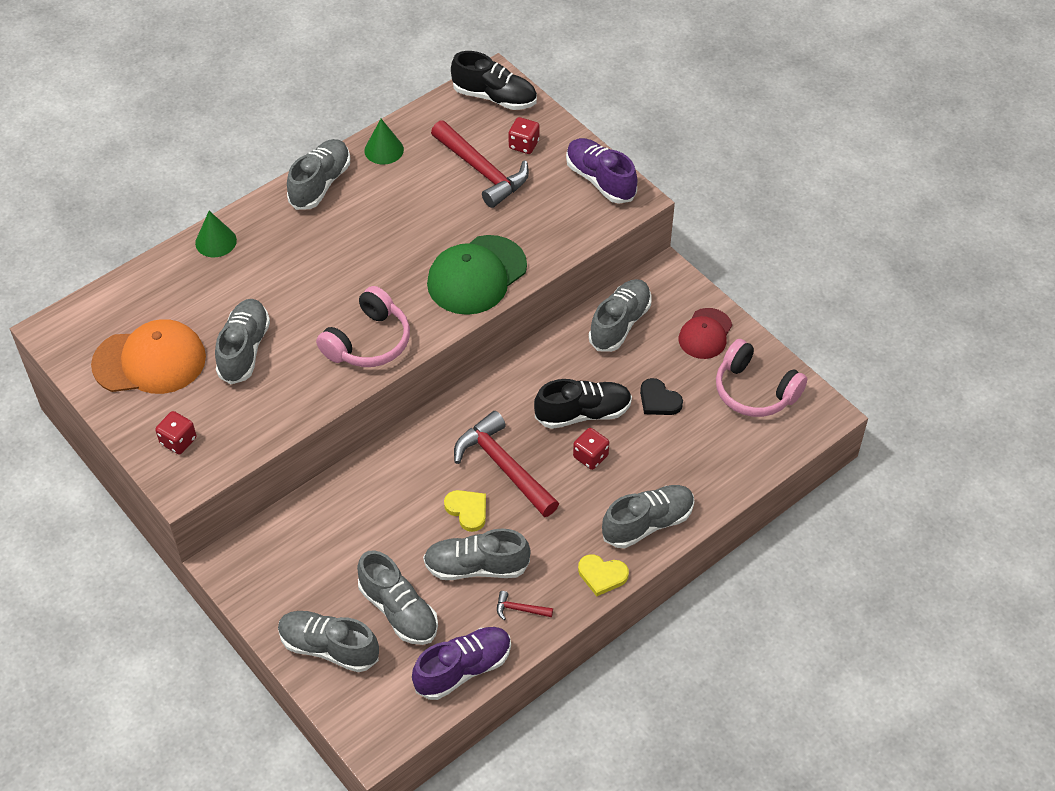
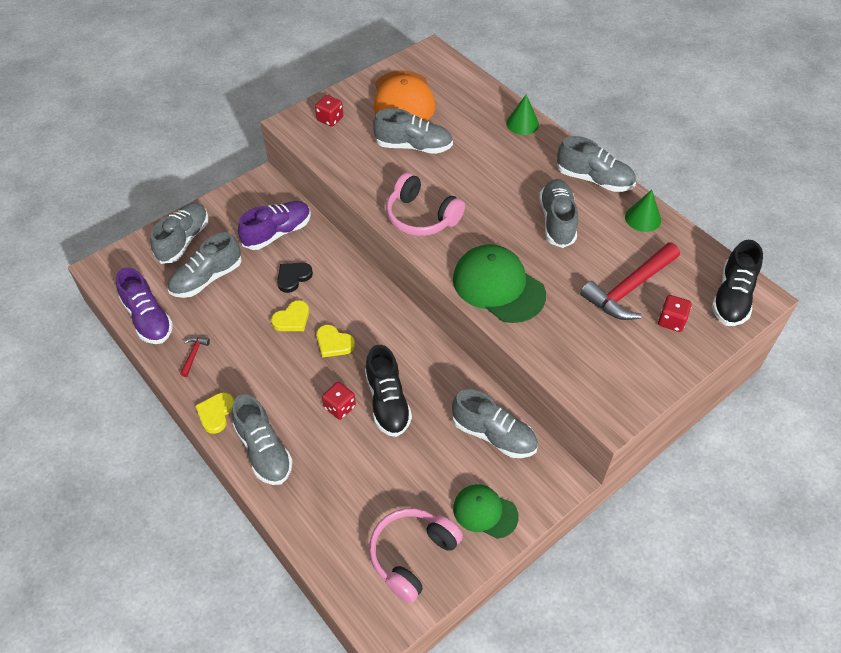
camera: 90 degrees right, 0 degrees up
(476, 567) = (238, 325): grey shoe -> grey shoe (557, 221)
(504, 466) = (334, 343): red hammer -> yellow heart
(600, 180) = (634, 385): purple shoe -> purple shoe (277, 233)
(659, 400) = (401, 465): black heart -> black heart (293, 277)
(705, 334) = (485, 512): red cap -> green cap

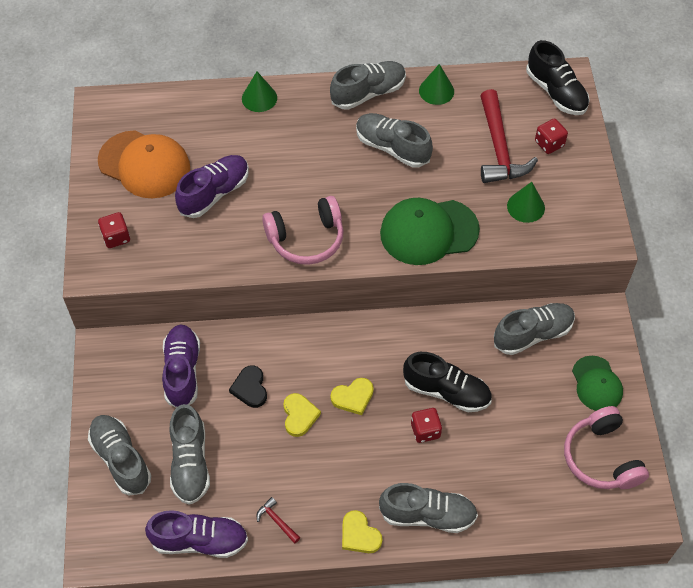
camera: 55 degrees left, 5 degrees up
(413, 146) = (214, 193): grey shoe -> purple shoe
(485, 512) = (597, 384): green cap -> green cap turned 75 degrees counterclockwise
(587, 338) = (525, 207): none -> green cone

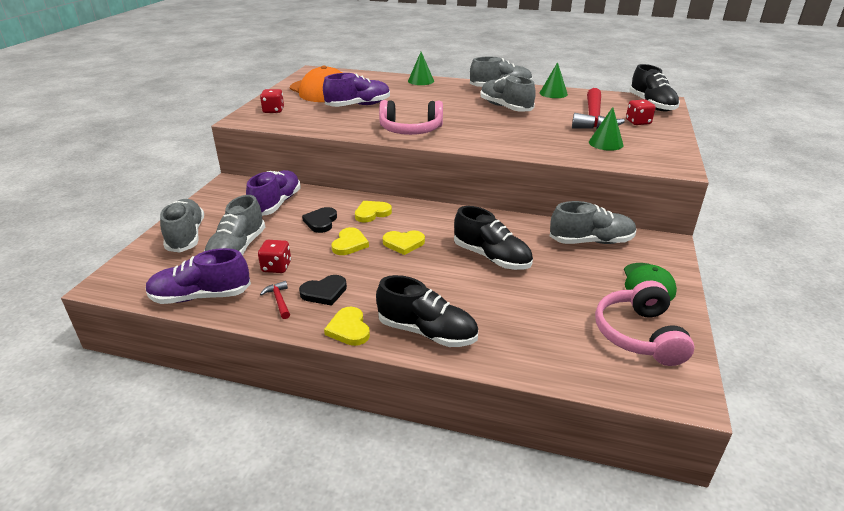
camera: 20 degrees right, 25 degrees down
(200, 541) = (201, 296): purple shoe -> purple shoe turned 150 degrees clockwise
(296, 355) = (372, 213): none -> yellow heart
(312, 495) = (324, 292): none -> black heart
(425, 430) = (458, 276): red dice -> red dice (276, 267)
(428, 232) = (513, 141): green cap -> none
(428, 515) = (427, 332): grey shoe -> black shoe

